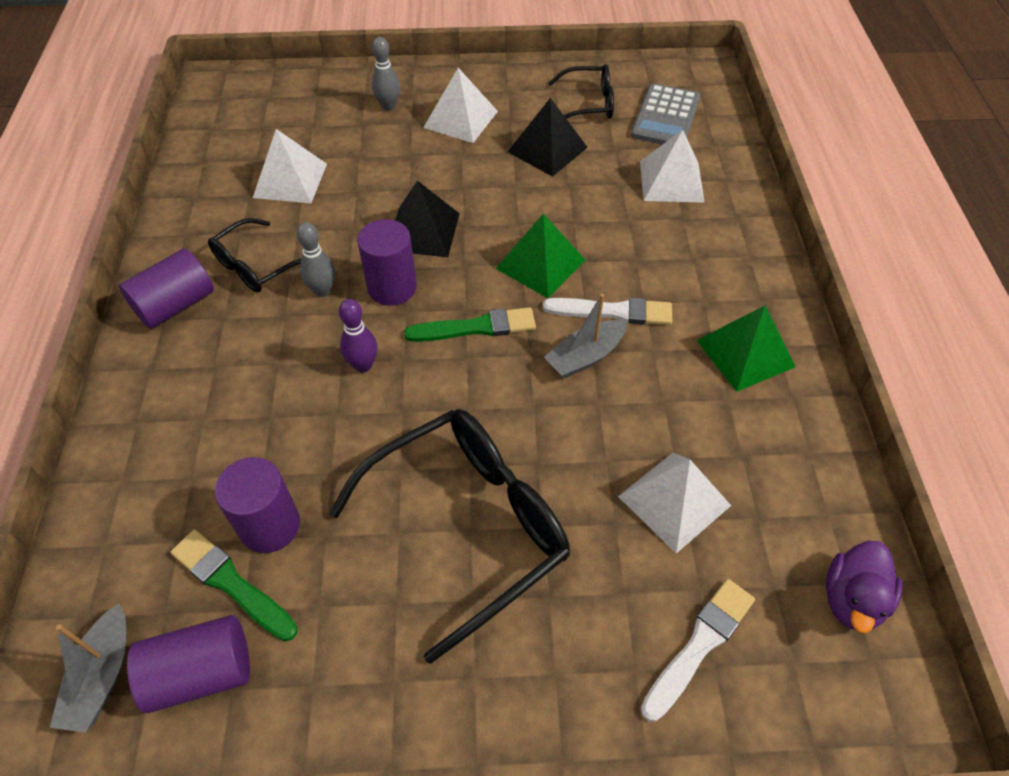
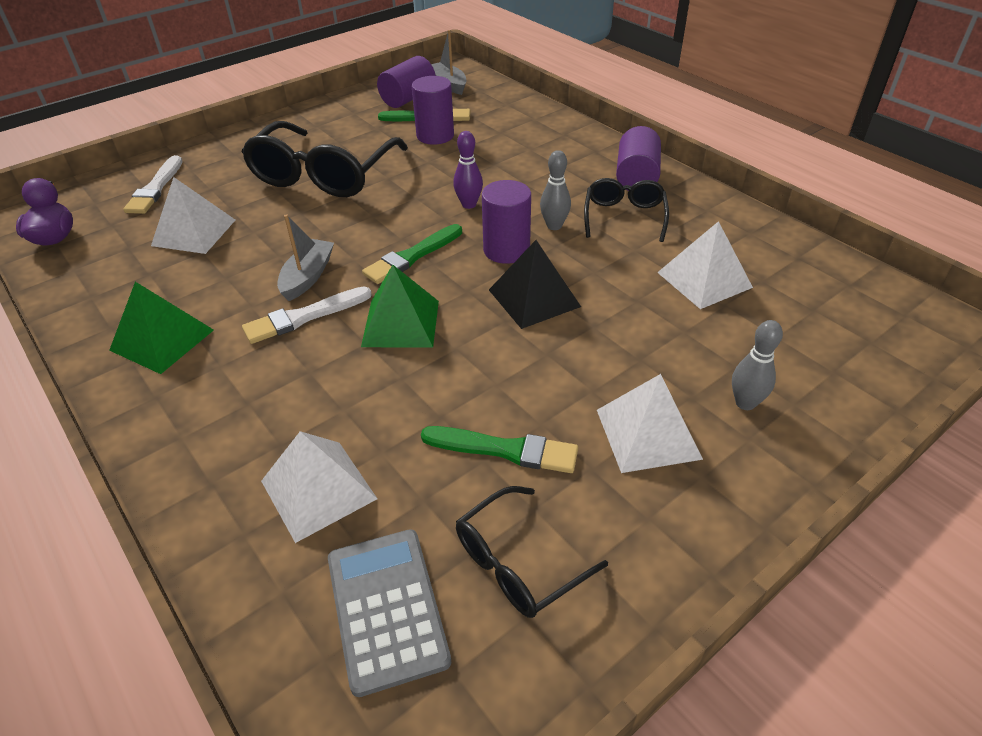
camera: 145 degrees right, 10 degrees down
(547, 149) = (505, 450): black pyramid -> green brush

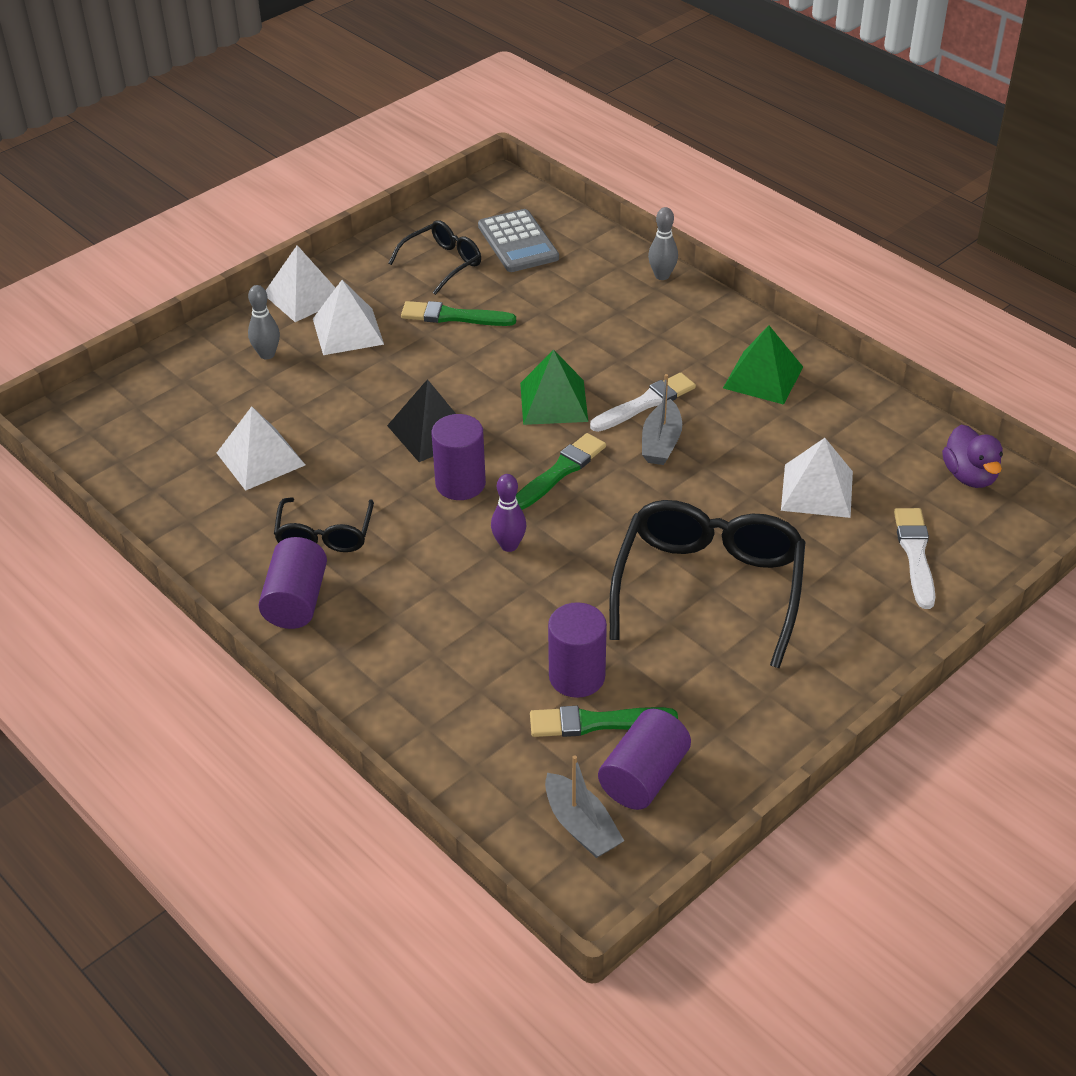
camera: 175 degrees right, 0 degrees up
(318, 489) = (580, 289): white pyramid -> white pyramid (304, 296)
(554, 226) = (407, 518): grey bowling pin -> grey bowling pin (662, 276)

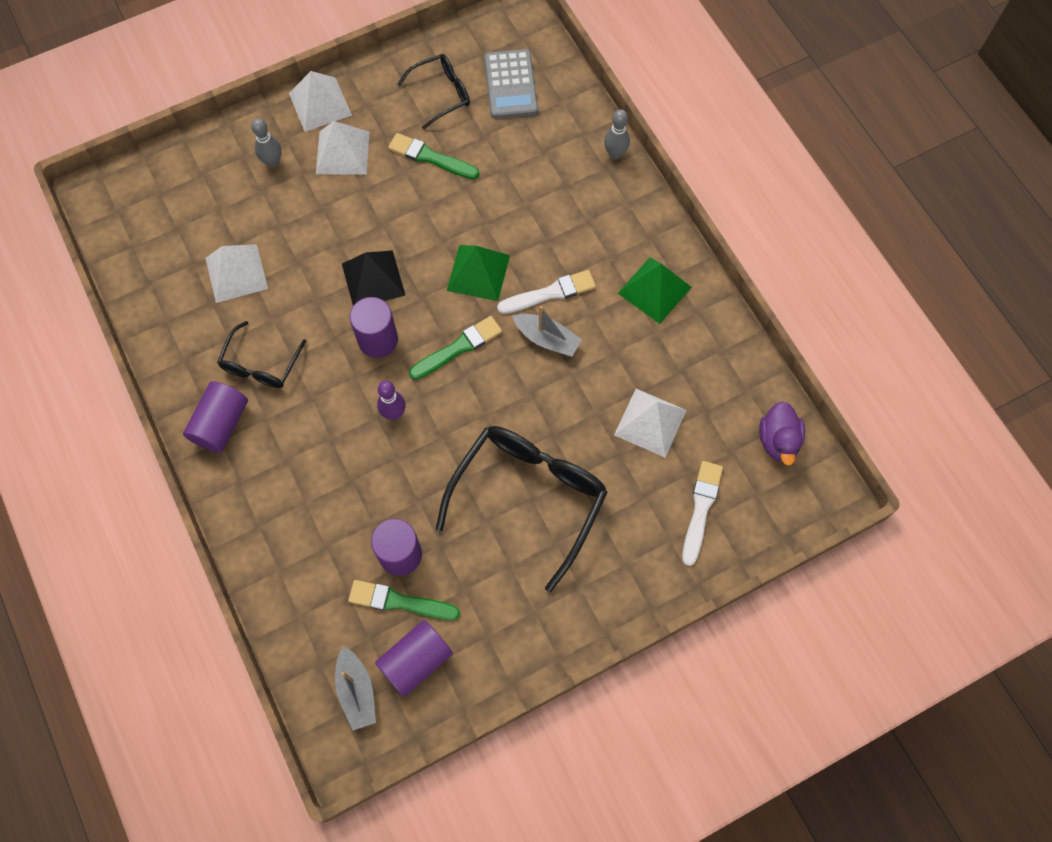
camera: 15 degrees right, 25 degrees up
(661, 443) = (547, 339): grey boat -> grey boat turned 90 degrees counterclockwise

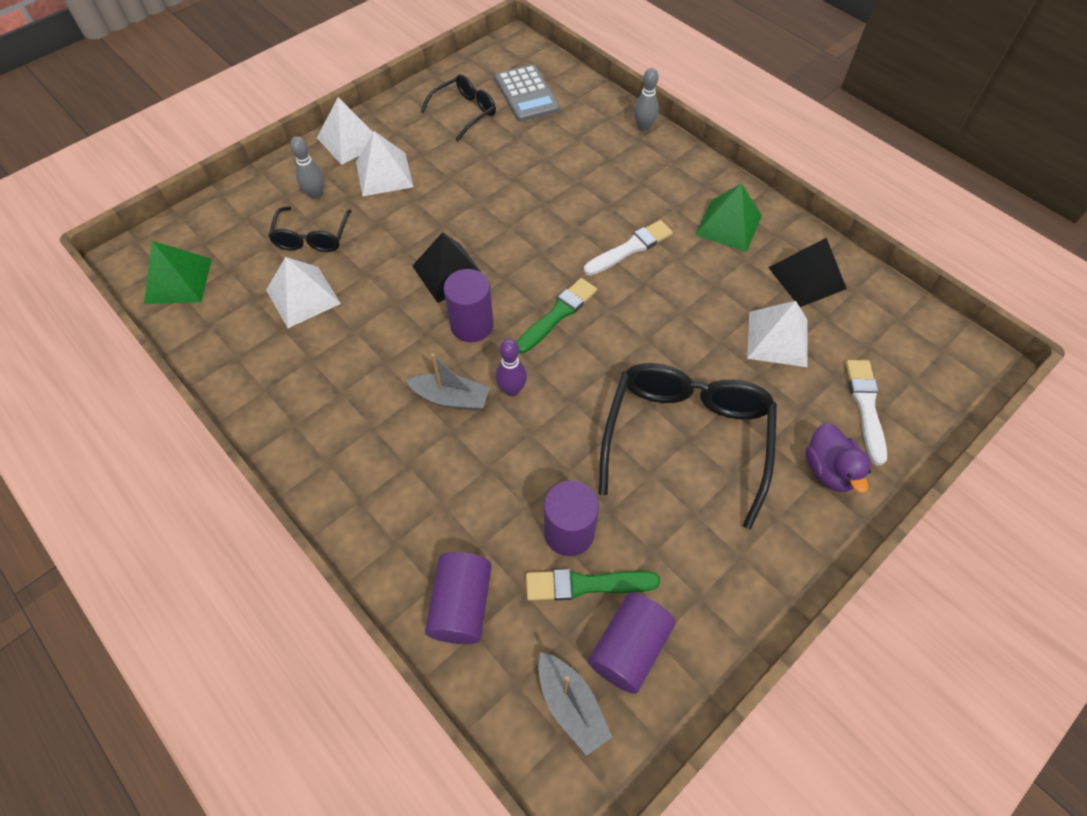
camera: 15 degrees left, 10 degrees down
(221, 424) = (323, 444): purple cylinder -> purple cylinder (461, 605)
(261, 364) = (352, 375): black glasses -> black glasses (312, 237)
(430, 157) = (472, 162): green brush -> none
(478, 273) = (553, 245): green pyramid -> green pyramid (178, 281)
(547, 339) = (643, 288): grey boat -> grey boat (451, 398)
(705, 366) = (807, 278): none -> black pyramid
(778, 440) = (908, 326): purple duck -> purple duck (828, 470)

